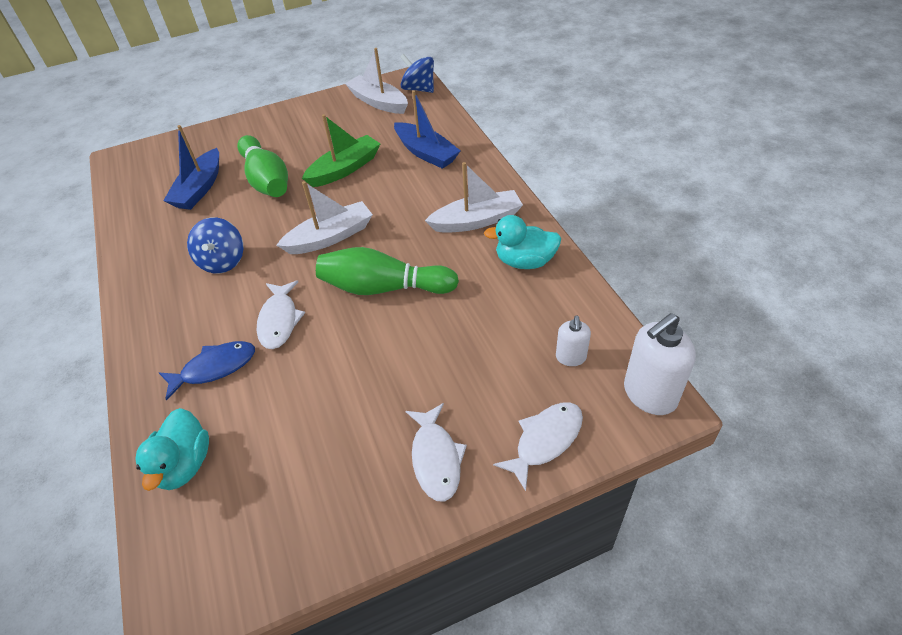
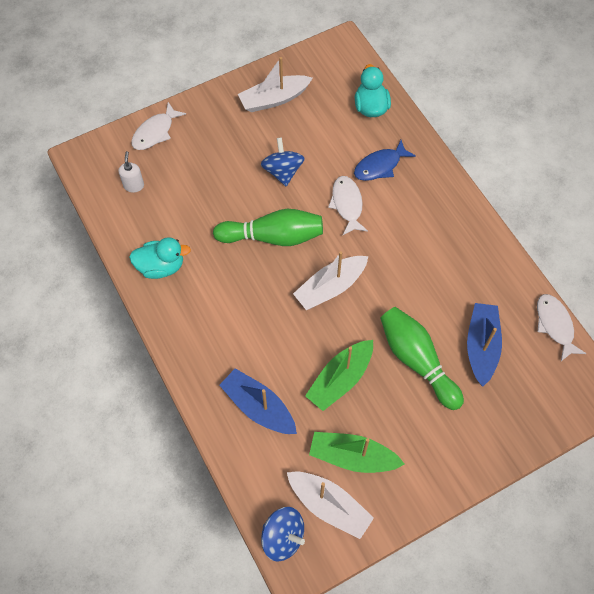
camera: 170 degrees right, 15 degrees up
(223, 261) = (416, 258): blue spinning top -> blue spinning top (282, 171)
(351, 125) = (352, 457): none -> green boat
(436, 458) = (220, 119): white fish -> white fish (555, 325)
(477, 221) = (202, 311): white boat -> white boat (274, 99)
(649, 394) = (87, 163): white soap dispenser -> none

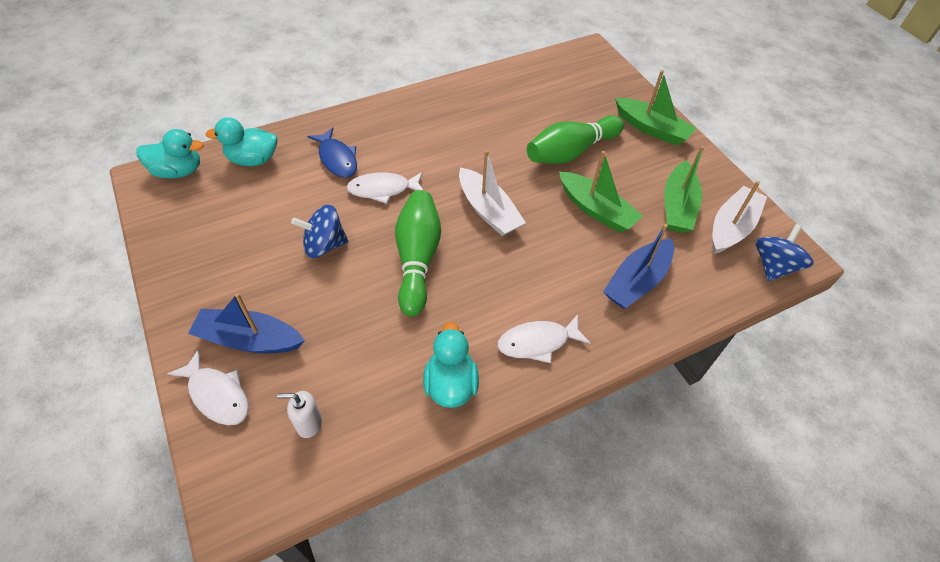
camera: 90 degrees left, 10 degrees down
(274, 99) = (208, 249): white boat -> none
(351, 62) = (178, 171): none -> turquoise duck
(466, 446) = (651, 129): none -> green boat
(481, 346) = (553, 109): blue boat -> blue boat (249, 339)
(555, 325) = (530, 64): white fish -> white fish (537, 342)

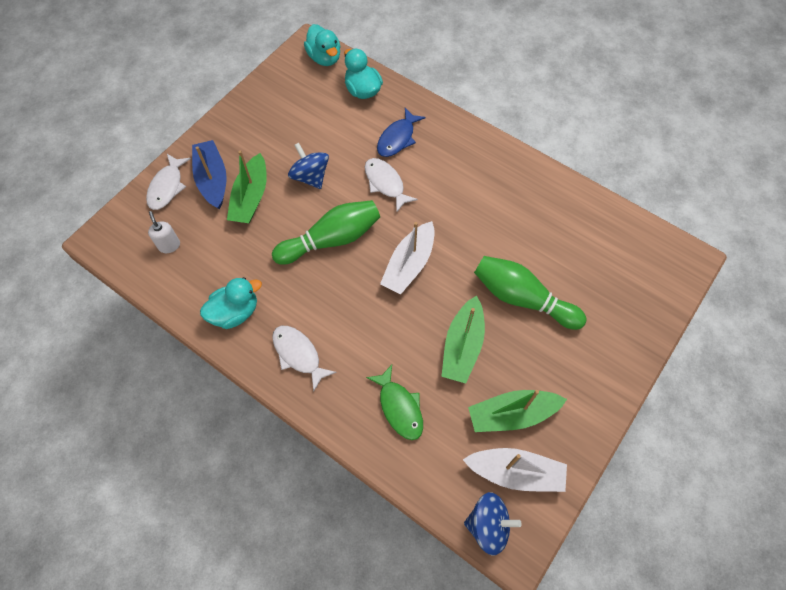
camera: 65 degrees right, 10 degrees up
(637, 281) = (399, 407): blue boat -> green fish
(651, 129) = (606, 357): green boat -> green boat (251, 197)

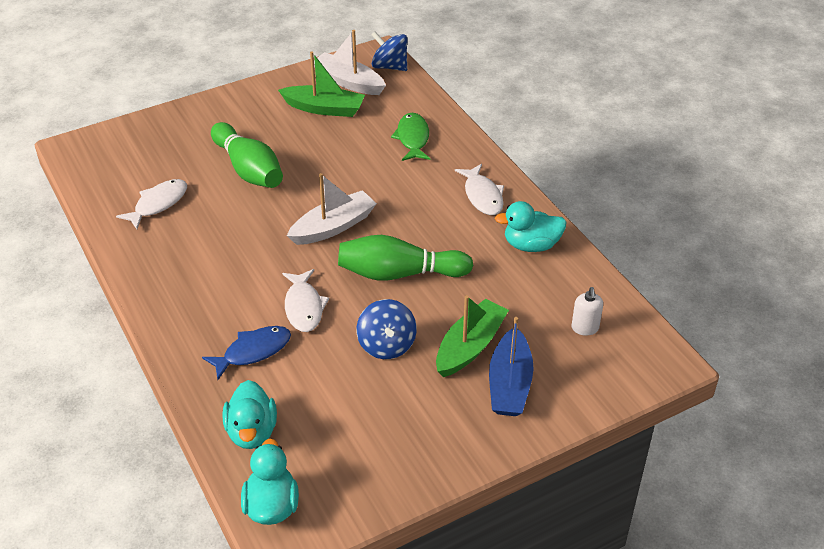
camera: 155 degrees left, 20 degrees down
(167, 187) = (571, 395): white fish -> white fish (158, 204)
(462, 346) = (330, 156): green boat -> none

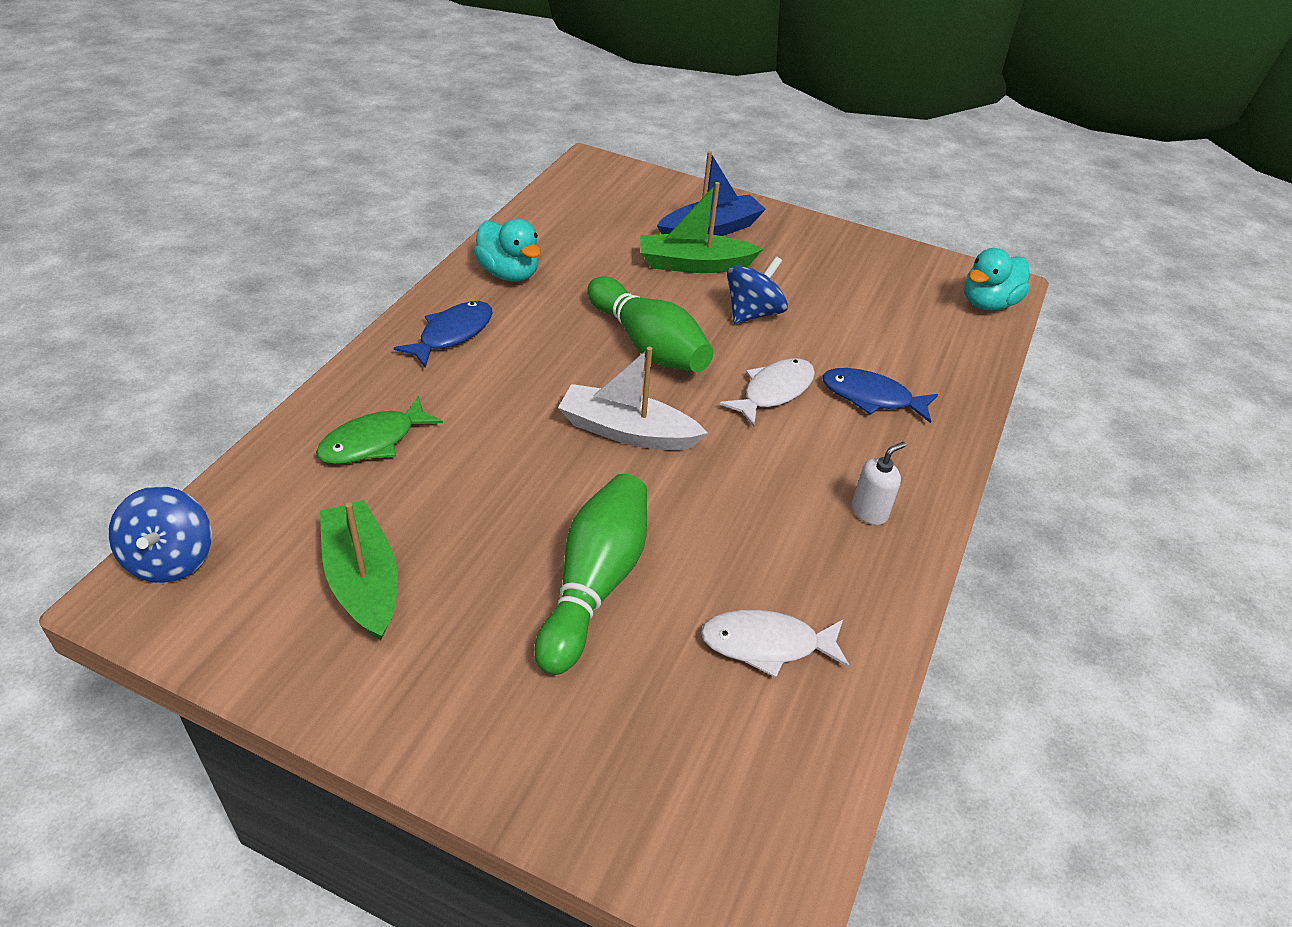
camera: 130 degrees left, 0 degrees up
(252, 432) = (948, 349): turquoise duck -> none
(348, 82) = (257, 590): white boat -> none
(482, 196) = (452, 334): white fish -> blue fish
(585, 328) = (597, 211): white soap dispenser -> white soap dispenser (869, 512)

